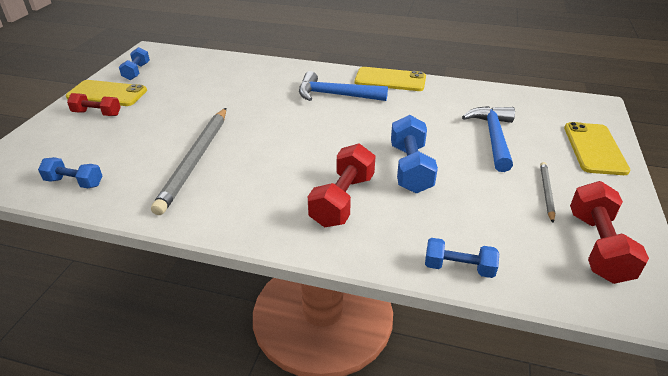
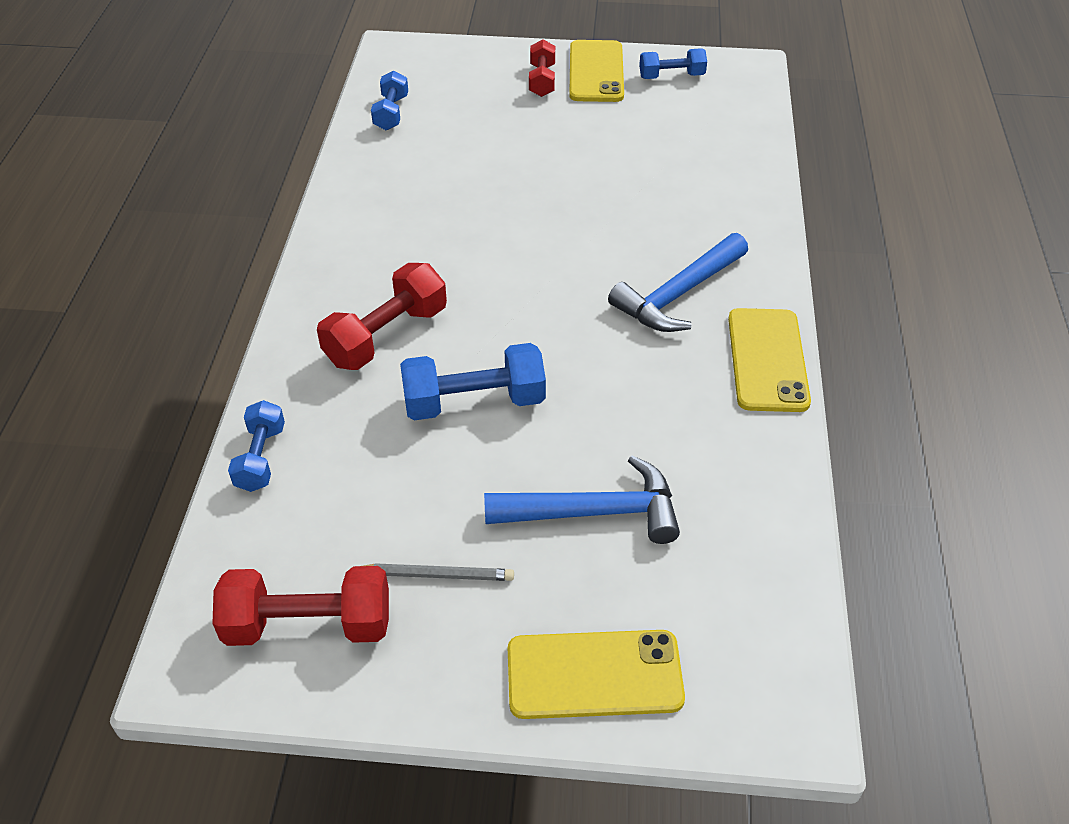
camera: 80 degrees right, 10 degrees up
(196, 160) = (453, 189): grey pencil -> none
(335, 95) = (678, 294): blue hammer -> blue hammer turned 135 degrees counterclockwise
(342, 200) = (386, 336): red dumbbell -> red dumbbell turned 60 degrees counterclockwise

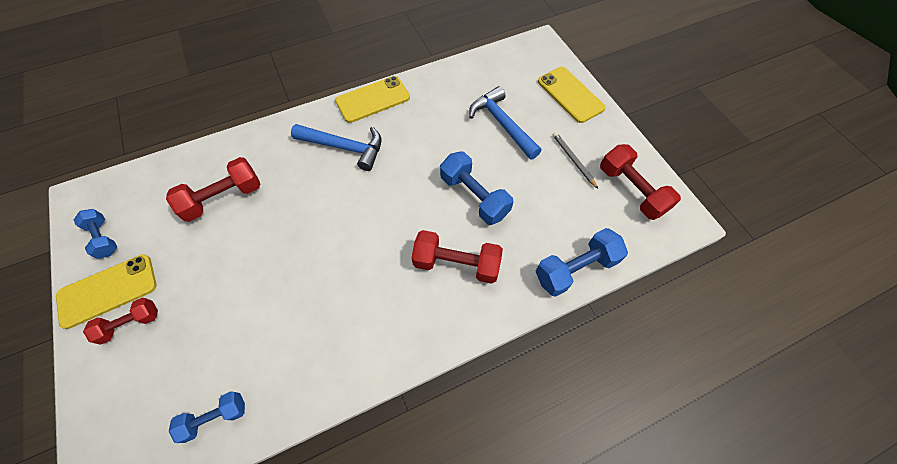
camera: 120 degrees left, 15 degrees up
(261, 458) = (575, 268): blue dumbbell -> blue dumbbell, size x1.60
(666, 166) = (223, 198): none -> red dumbbell

